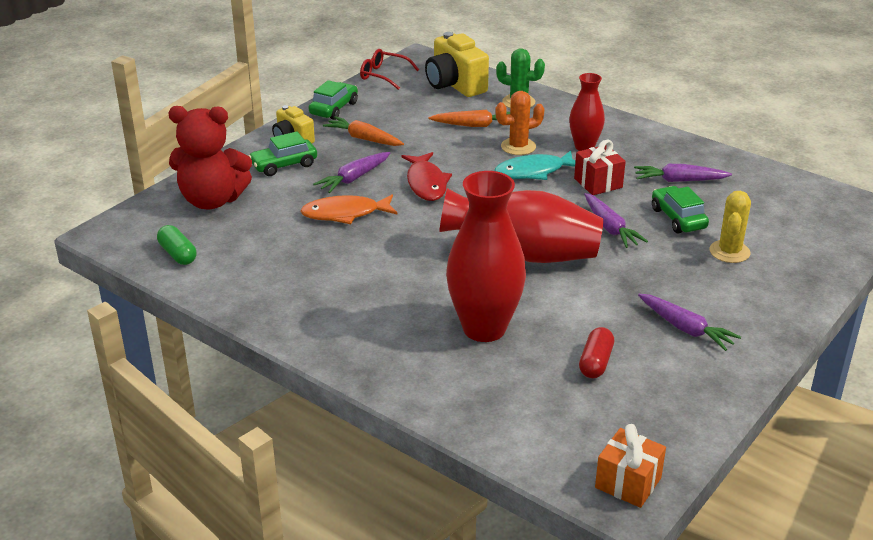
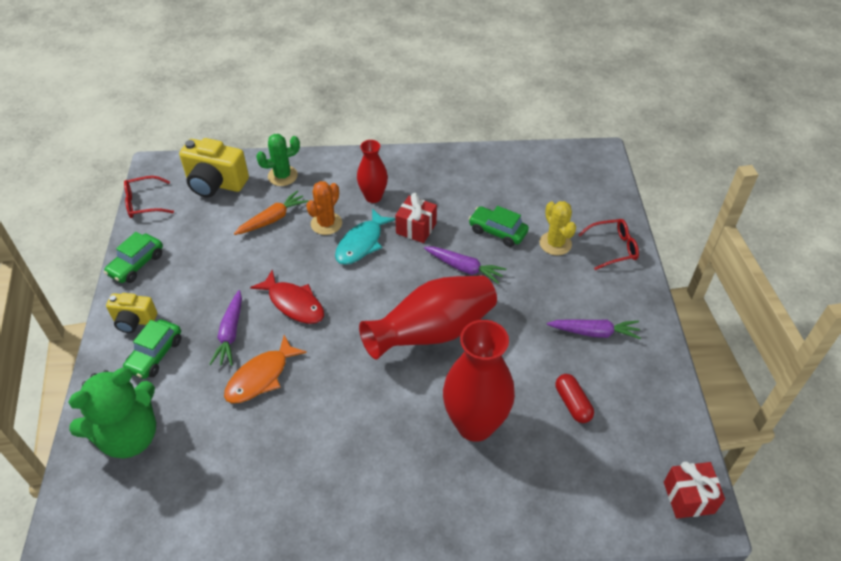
camera: 40 degrees left, 15 degrees up
(178, 254) = (160, 519): green capsule -> none
(212, 200) = (129, 436): red teddy bear -> green teddy bear
(334, 108) = (136, 264): green car -> green car turned 135 degrees counterclockwise
(364, 139) = (196, 284): orange carrot -> none
(628, 483) = (688, 497): orange gift -> red gift
(679, 180) = (465, 194): purple carrot -> none
(792, 282) = (613, 248): none -> red glasses

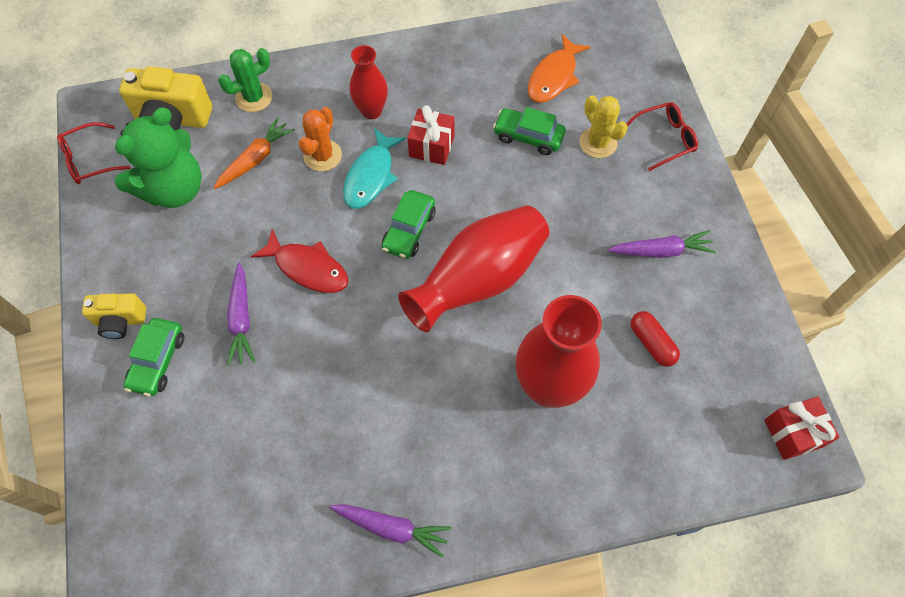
camera: 10 degrees left, 15 degrees up
(129, 436) = (154, 469): green teddy bear -> green teddy bear (174, 189)
(136, 264) = (103, 245): green car -> green car (409, 230)
(261, 377) = (291, 368): orange fish -> orange fish (554, 77)
(464, 268) = (498, 191): purple carrot -> purple carrot (391, 528)

